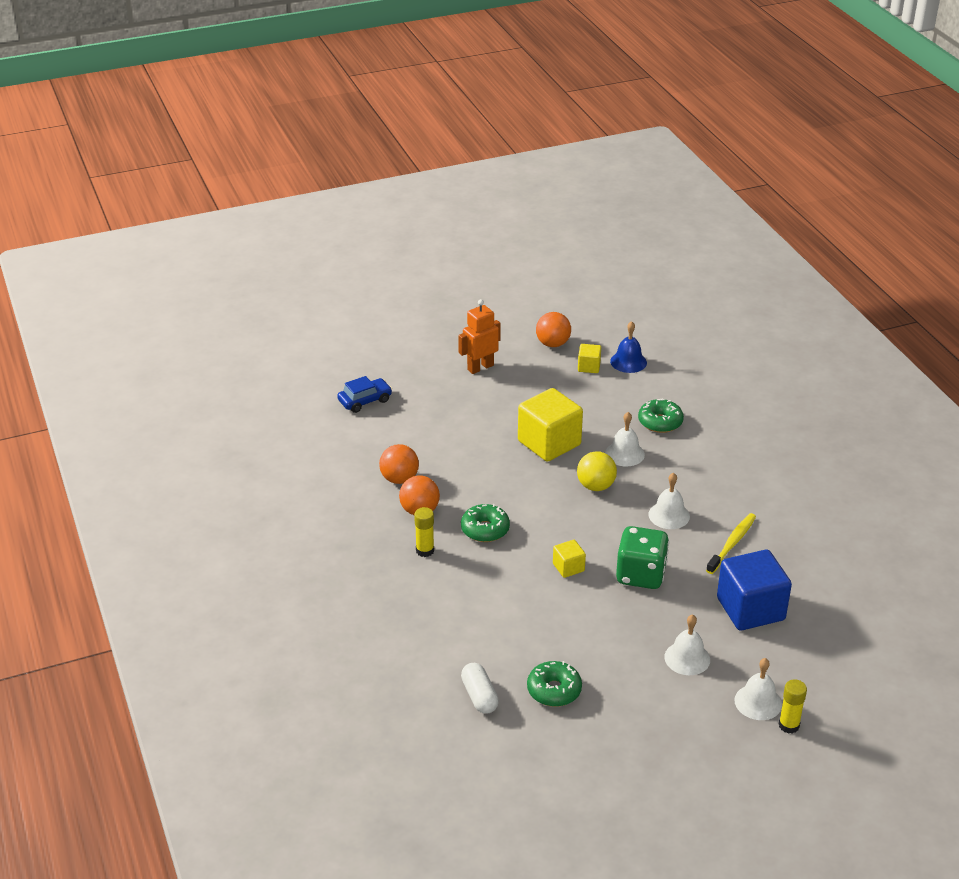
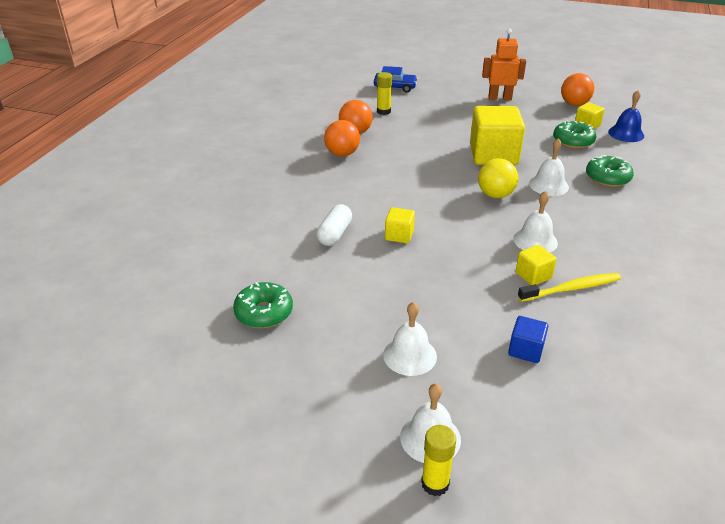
camera: 40 degrees right, 0 degrees up
(425, 551) = (311, 176): yellow glue stick -> yellow glue stick (383, 111)
(479, 696) = (206, 283): white capsule -> white capsule (335, 234)
(485, 529) = (370, 183): green donut -> green donut (573, 141)
(640, 575) = (453, 270): green dice -> none
(698, 547) = (533, 275): none -> yellow cube
(750, 609) = (525, 350): blue cube -> blue cube, size x0.48

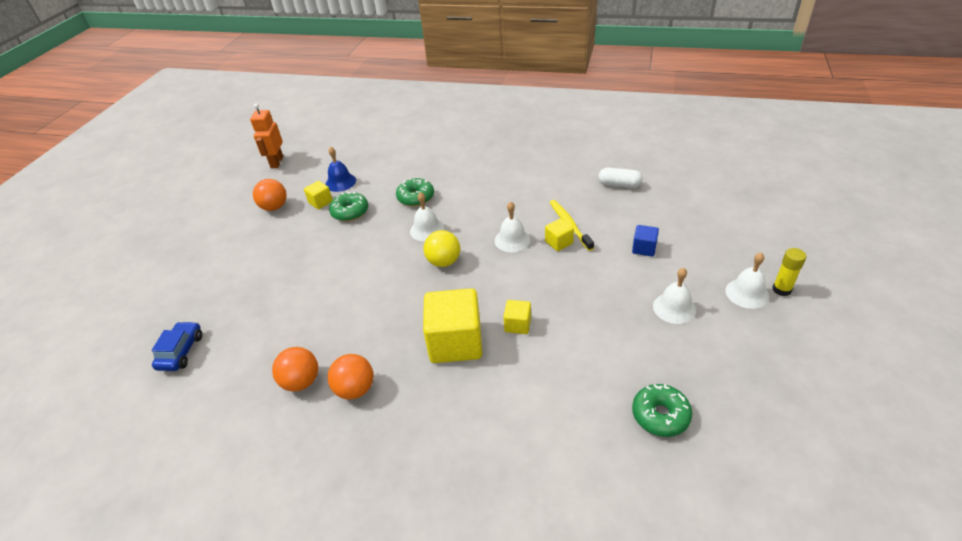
camera: 90 degrees left, 5 degrees up
(335, 234) = (523, 375): white capsule -> white capsule (619, 185)
(383, 111) = (250, 358): yellow glue stick -> none
(493, 155) = (371, 263): yellow cube -> yellow cube (455, 342)
(500, 98) = (244, 257): orange robot -> orange robot (276, 162)

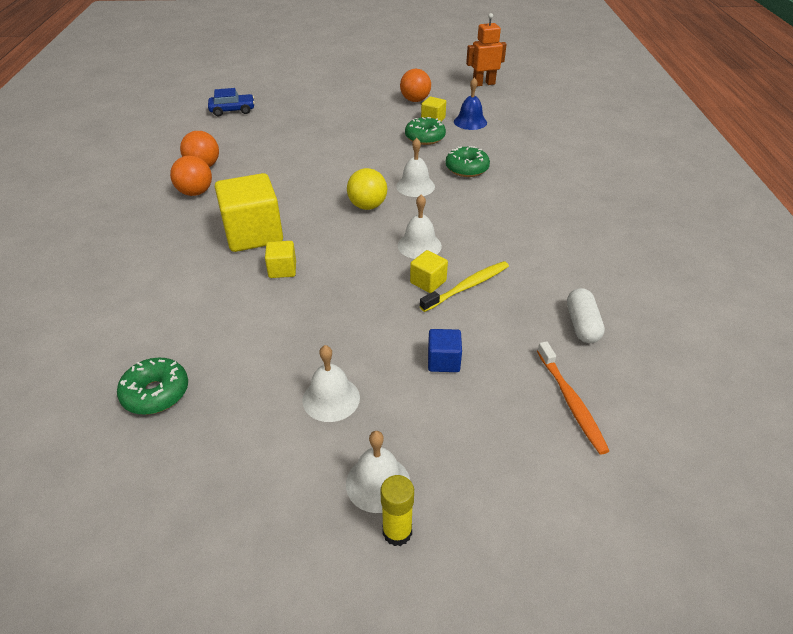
camera: 70 degrees right, 0 degrees up
(684, 204) = (571, 402): none -> orange toothbrush

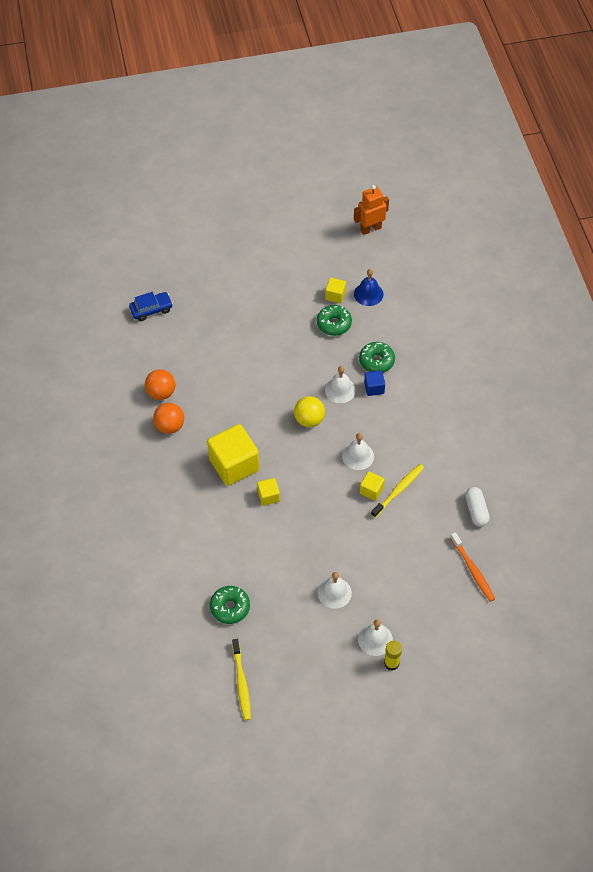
camera: 10 degrees left, 15 degrees up
(107, 516) = (241, 683): none -> yellow toothbrush
(415, 100) = (312, 267): orange ball -> none
(443, 361) = (394, 554): blue cube -> blue cube (374, 388)

